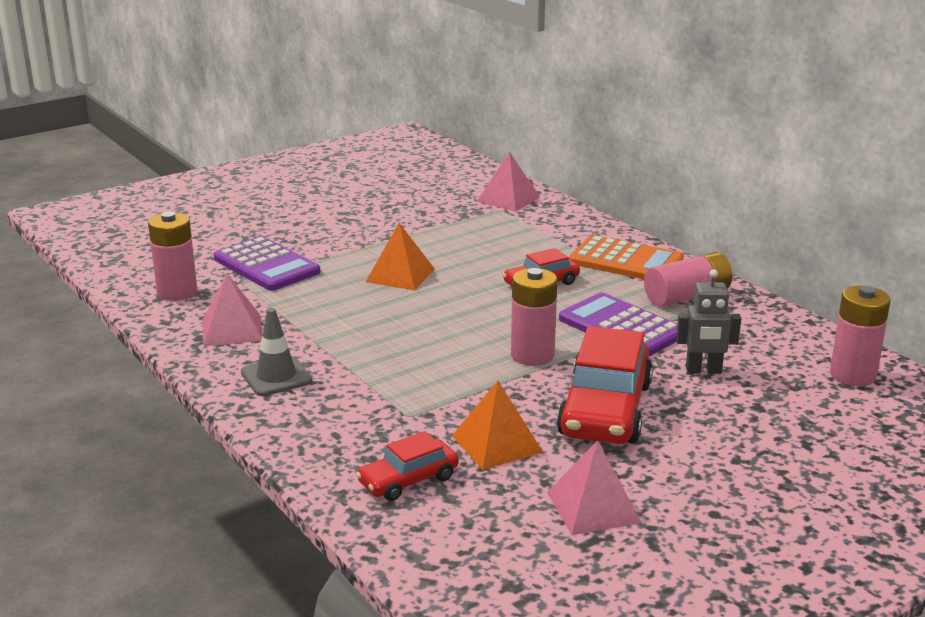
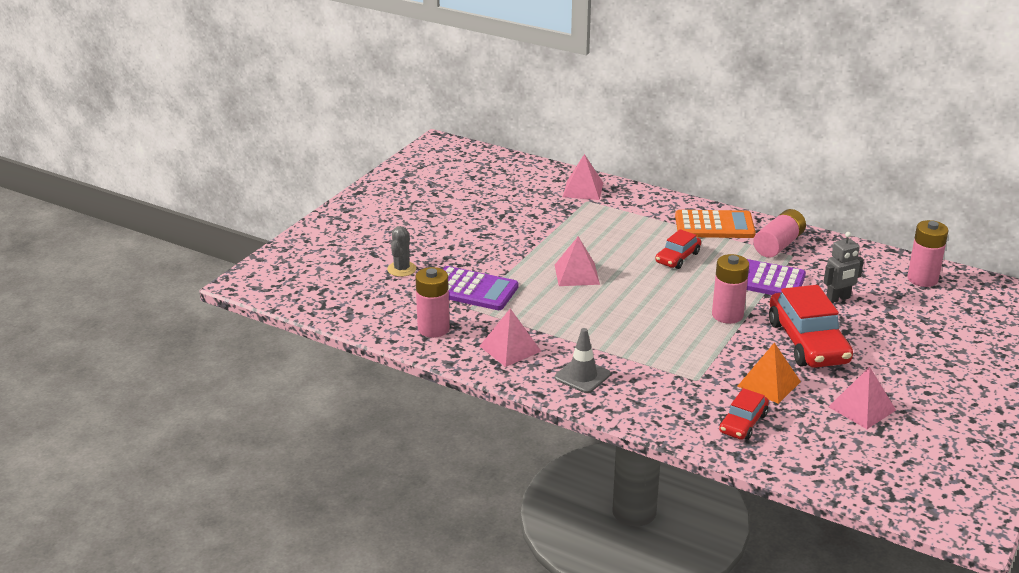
camera: 25 degrees left, 5 degrees up
(219, 232) = (401, 269): none -> grey cactus
(400, 275) = (577, 274): orange pyramid -> pink pyramid

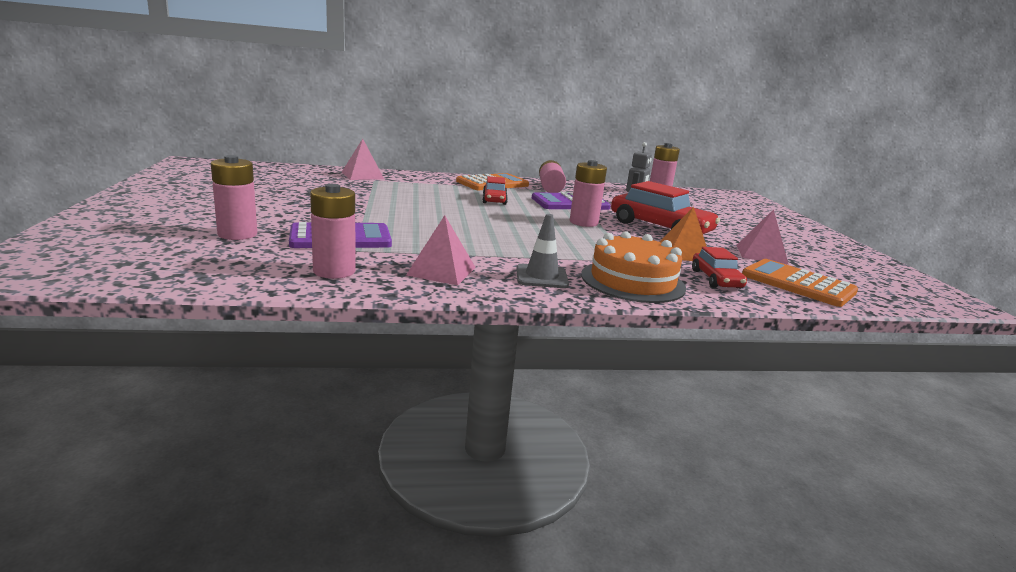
camera: 40 degrees left, 10 degrees down
(401, 269) = (237, 234): grey cactus -> pink battery
(577, 274) = (429, 216): pink pyramid -> none
(656, 402) = (632, 281): none -> orange cake
(824, 453) = (798, 284): none -> orange calculator

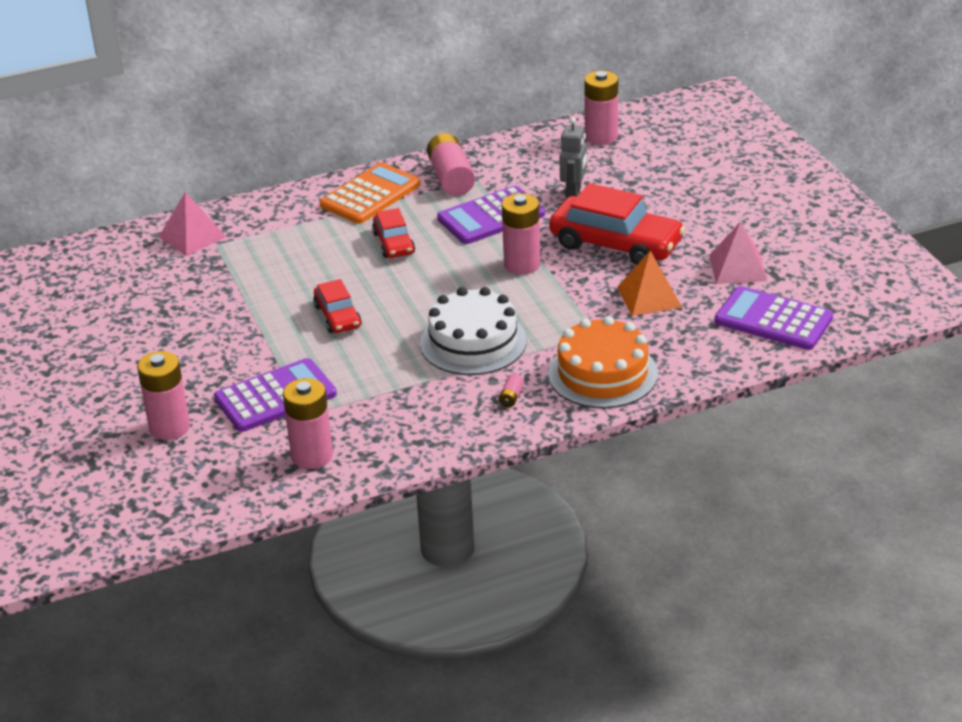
camera: 10 degrees left, 15 degrees up
(441, 271) = (411, 421): pink pyramid -> none
(525, 245) = (473, 342): none -> white cake
(541, 277) = (511, 397): grey traffic cone -> pink battery
(716, 279) = (687, 340): red car -> red car (337, 316)
(798, 284) = (773, 320): orange calculator -> purple calculator

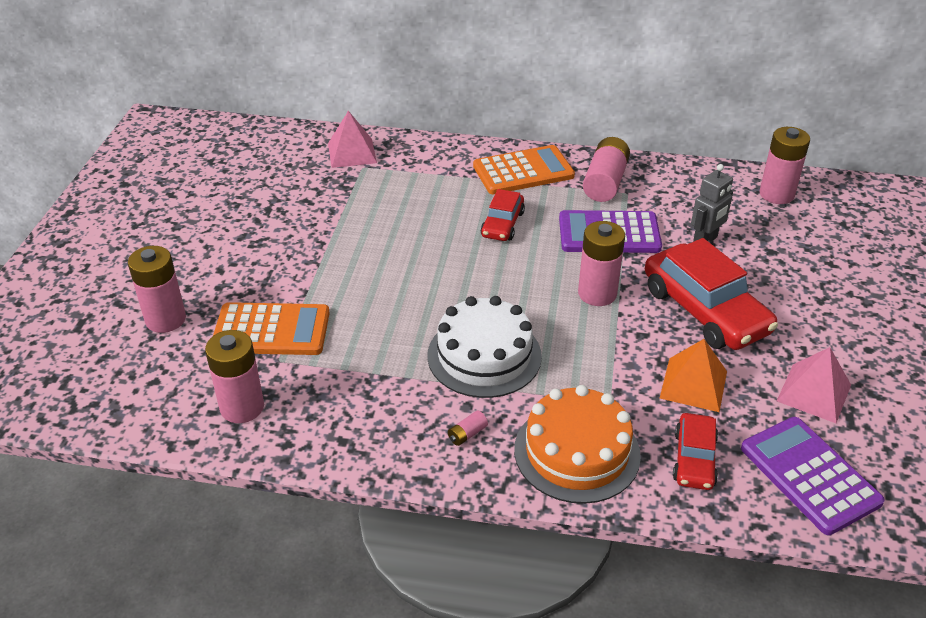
camera: 30 degrees right, 5 degrees up
(275, 397) = (271, 330): purple calculator -> orange calculator
(337, 316) = (393, 274): red car -> red car (694, 459)

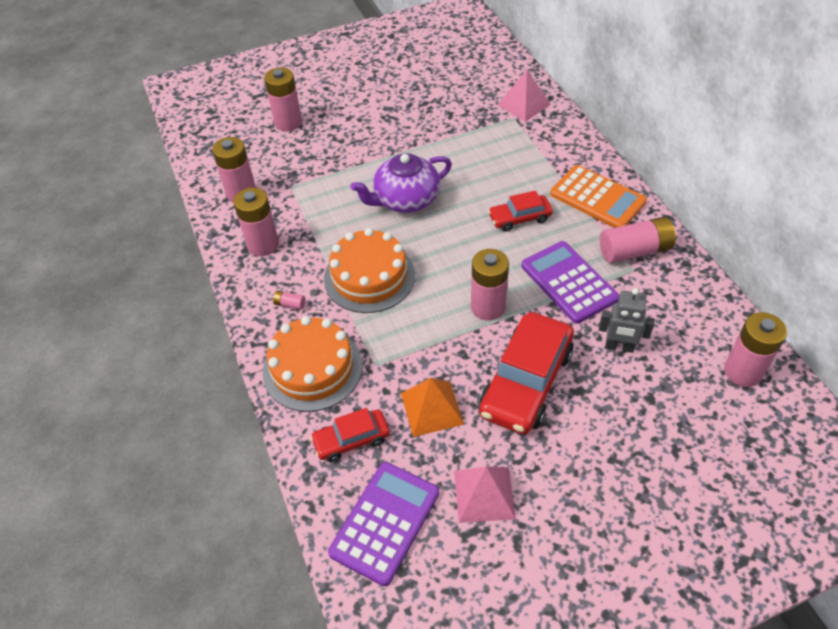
camera: 60 degrees right, 10 degrees up
(271, 330) = (313, 168): orange calculator -> none
(351, 421) = (263, 245): none -> pink battery
(398, 283) = (405, 199): none -> purple teapot
(484, 355) = (369, 277): white cake -> orange cake

